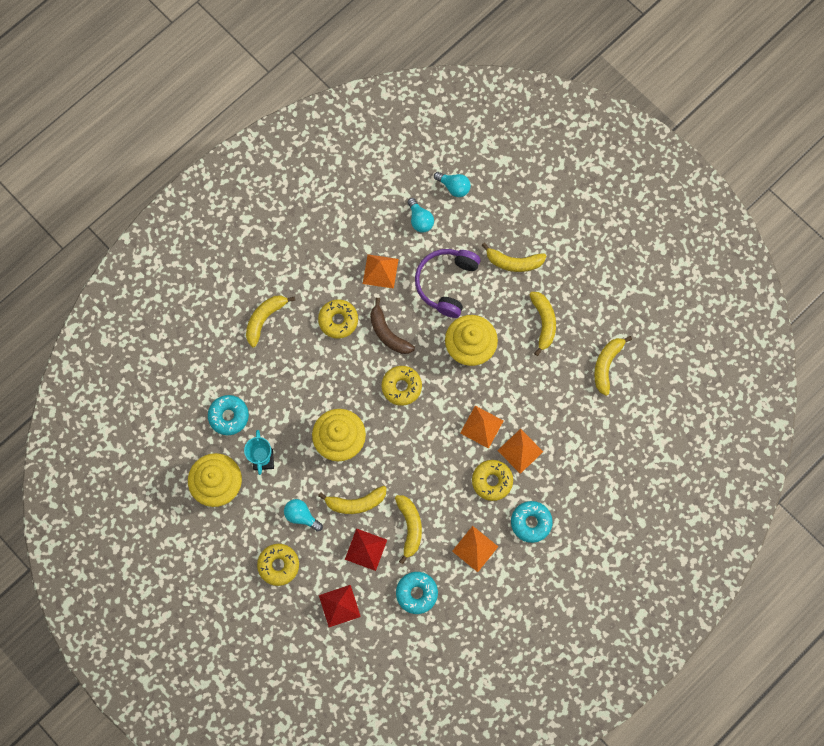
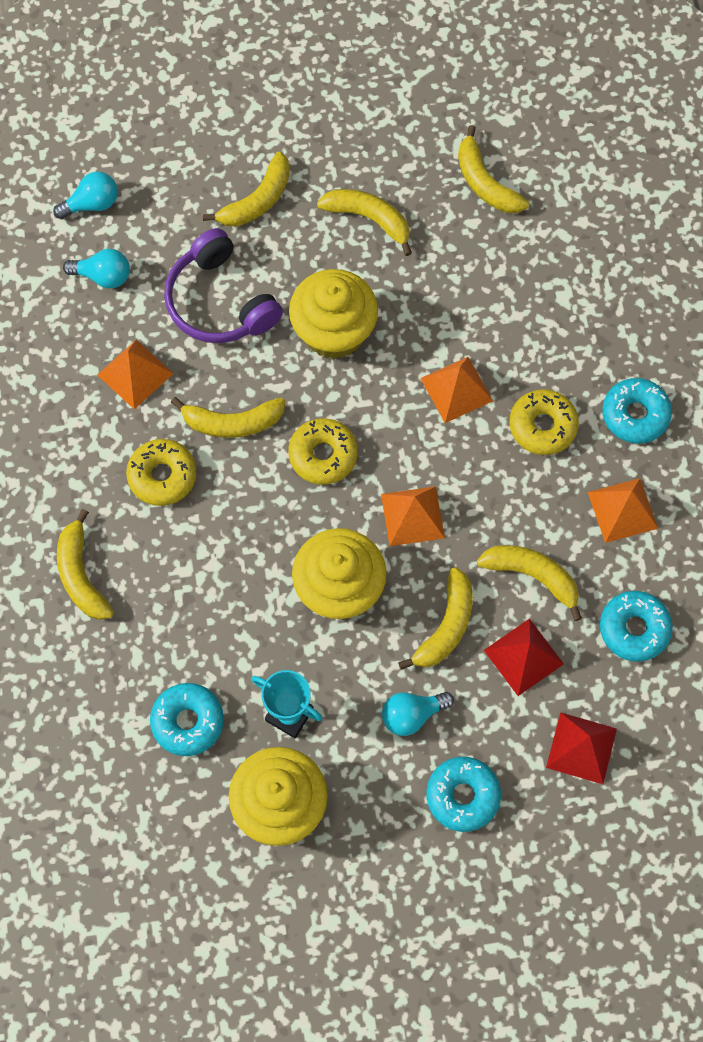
camera: 55 degrees left, 5 degrees down
(278, 565) = (462, 796): yellow donut -> turquoise donut
(388, 333) = (232, 422): brown banana -> yellow banana
(520, 451) = (525, 363): orange pyramid -> orange pyramid (412, 515)

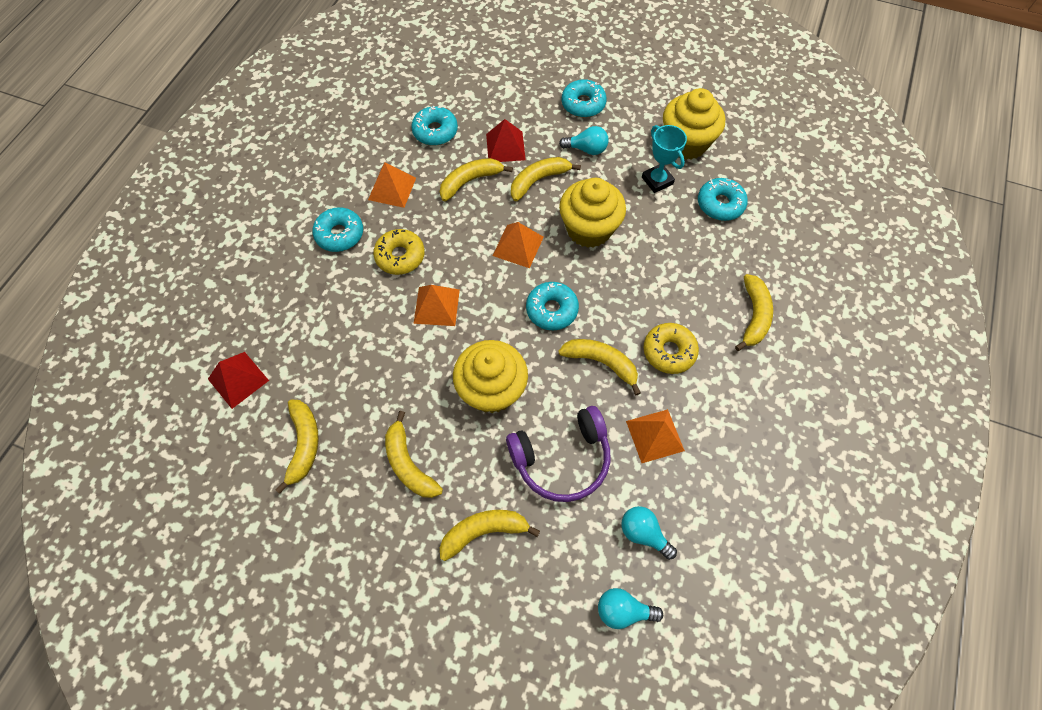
camera: 150 degrees left, 5 degrees down
(220, 302) = (562, 458): purple headphones -> purple headphones turned 75 degrees clockwise
(323, 455) = (551, 310): yellow donut -> turquoise donut
(532, 576) = (470, 181): yellow banana -> yellow banana turned 90 degrees clockwise
(581, 747) = (506, 96): red pyramid -> red pyramid (238, 379)

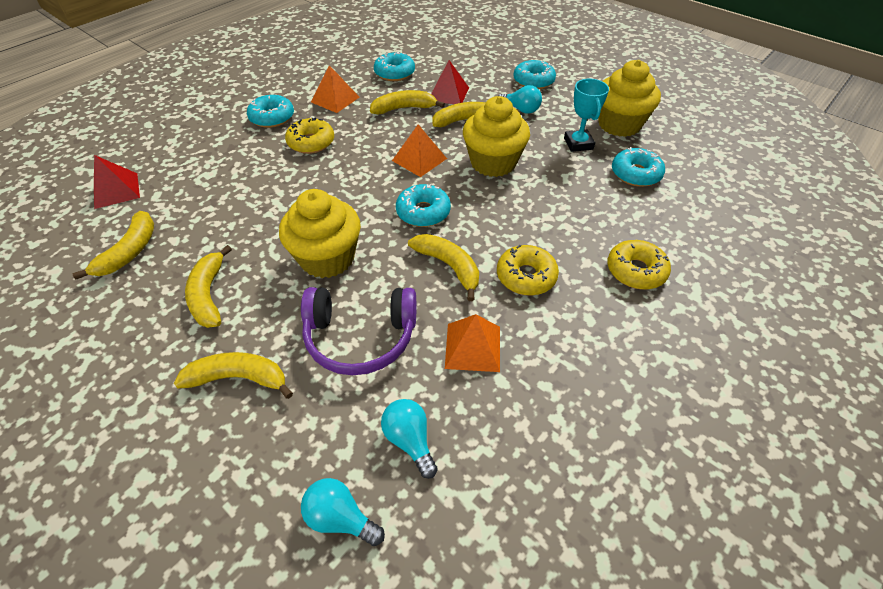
camera: 20 degrees right, 15 degrees down
(436, 306) = (318, 183): orange pyramid -> none
(753, 316) = (635, 271): yellow banana -> yellow donut

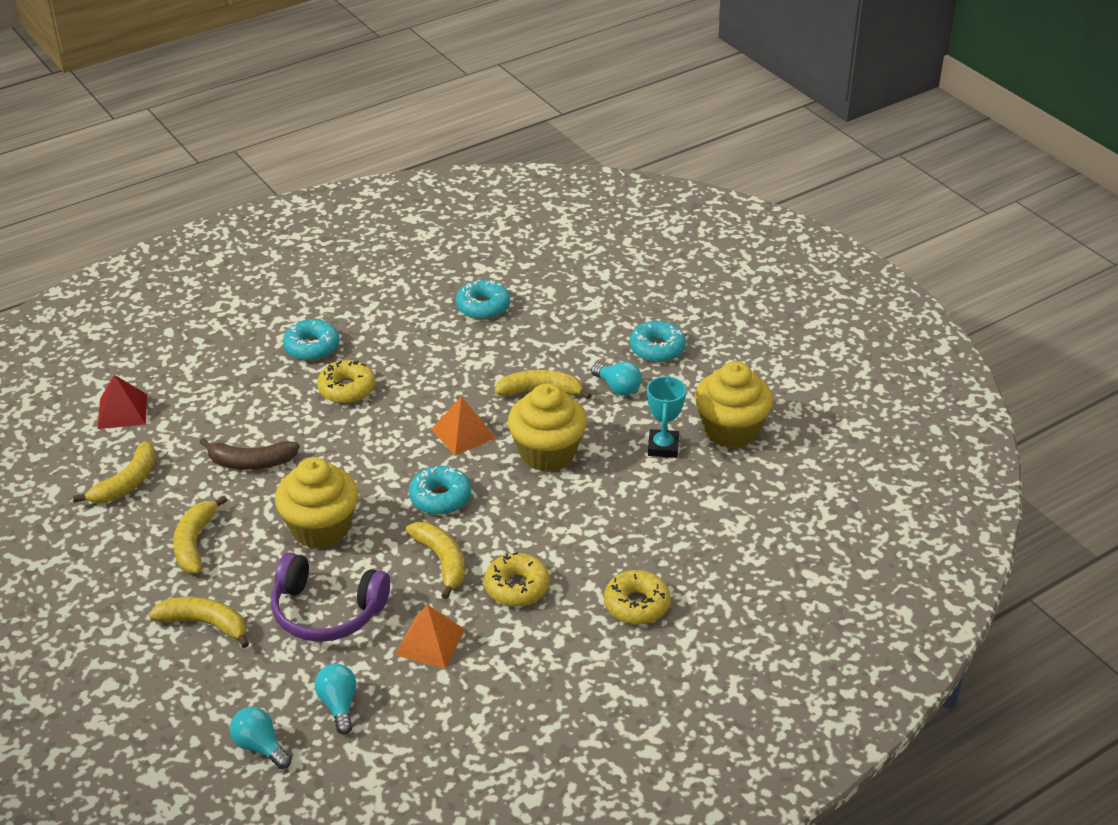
camera: 15 degrees right, 10 degrees down
(245, 212) = (251, 462): none -> brown banana
(335, 99) = (394, 334): orange pyramid -> none
(404, 108) = (473, 361): yellow banana -> none
(448, 93) = (538, 349): red pyramid -> none
(635, 174) = (708, 498): turquoise donut -> none

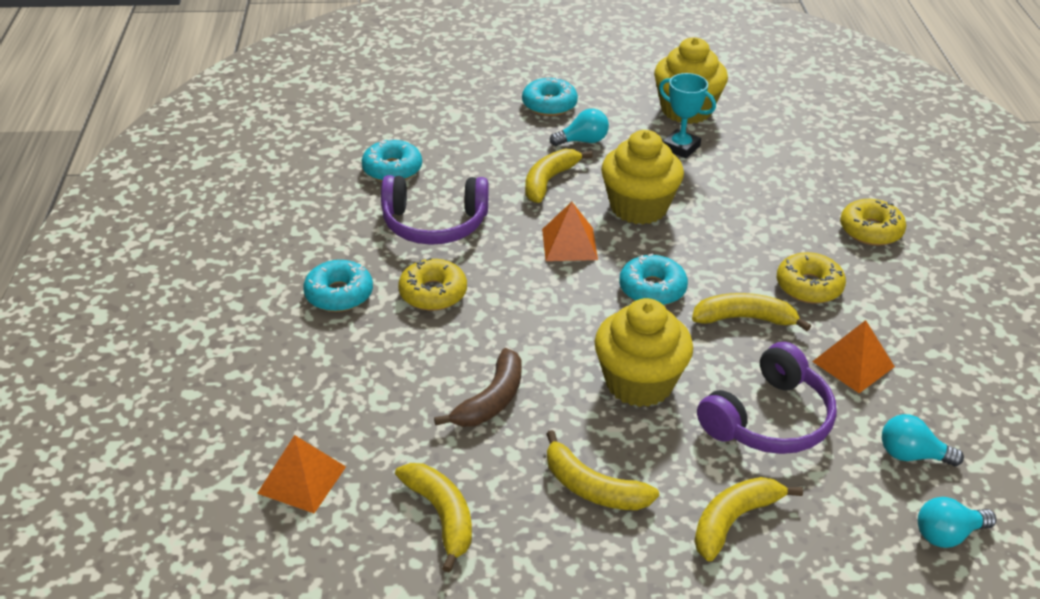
camera: 60 degrees left, 0 degrees up
(122, 411) = (302, 480): red pyramid -> orange pyramid
(431, 356) = (434, 224): none -> purple headphones

